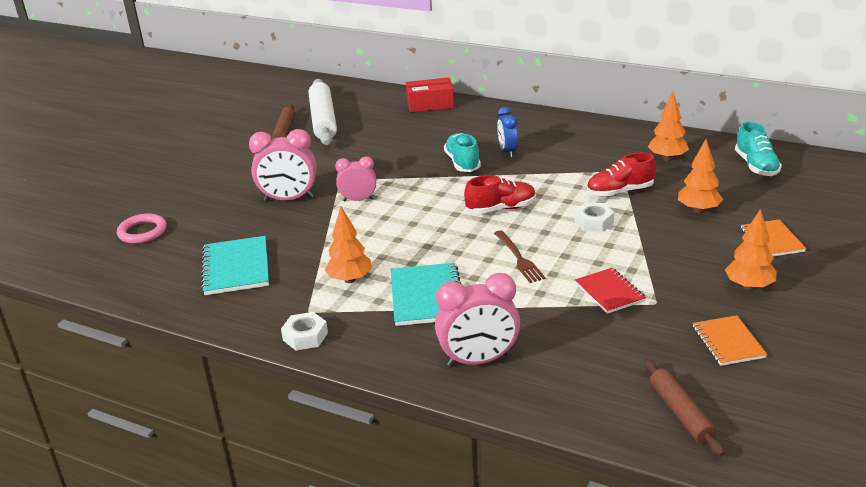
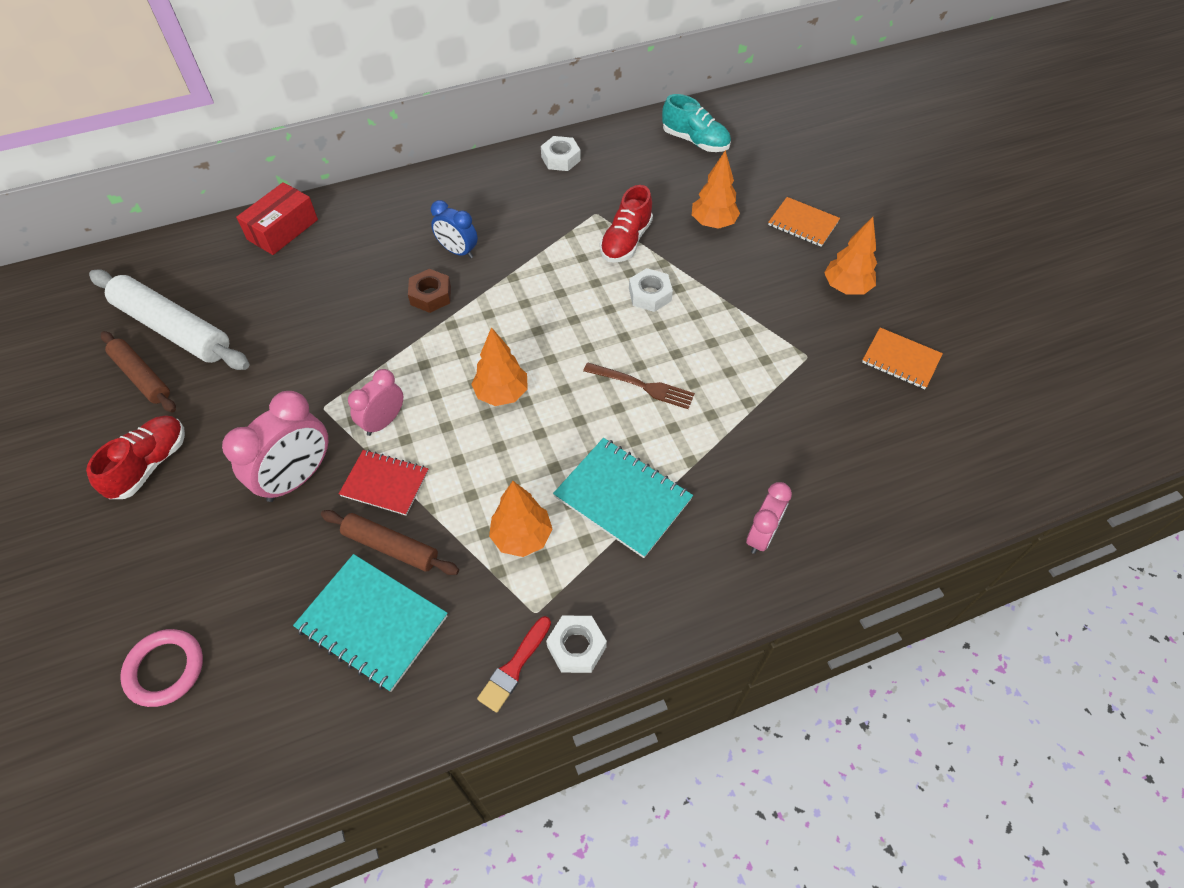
camera: 50 degrees left, 25 degrees up
(266, 324) = (514, 667): none -> red brush
(462, 163) = (430, 295): turquoise shoe -> brown nut
(479, 360) = (761, 535): pink clock -> pink clock, size x0.62
(501, 209) = (548, 333): red shoe -> red shoe (149, 464)
(609, 292) = (761, 370): red notebook -> red notebook (385, 483)
(640, 137) = (560, 158): none -> white nut
(667, 158) = (615, 173): orange tree -> orange tree (501, 393)
(680, 413) = (956, 460): brown rolling pin -> brown rolling pin (391, 547)

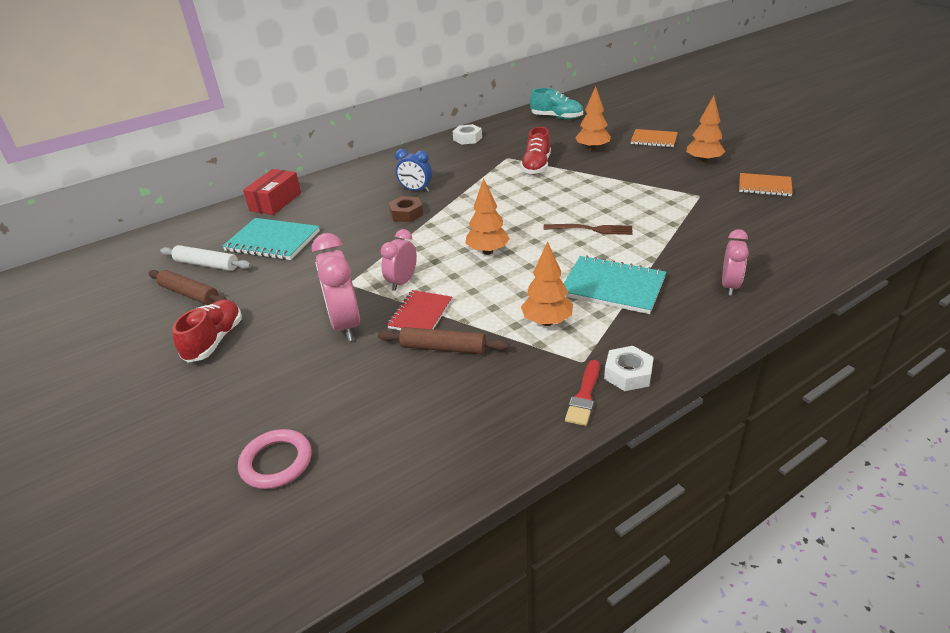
camera: 10 degrees left, 20 degrees down
(173, 329) = (207, 264): white rolling pin -> white rolling pin, size x0.60
(297, 478) = (345, 325): pink clock -> pink clock turned 135 degrees clockwise
(372, 623) = (450, 395): turquoise notebook -> turquoise notebook (272, 241)
(385, 483) = (420, 314): red notebook -> red notebook turned 75 degrees counterclockwise
(650, 295) = (569, 187): white nut -> none

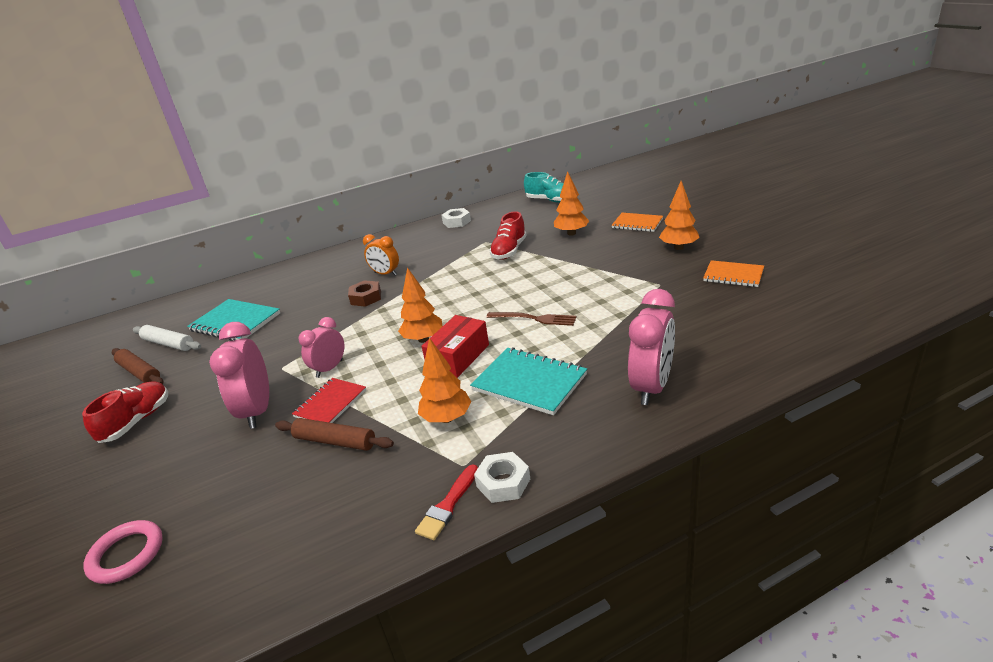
camera: 10 degrees right, 5 degrees down
(275, 202) = (257, 283): red box -> red box (458, 357)
(416, 190) = (385, 274): blue clock -> orange clock
(729, 286) = (651, 387): pink clock -> pink clock, size x1.61

